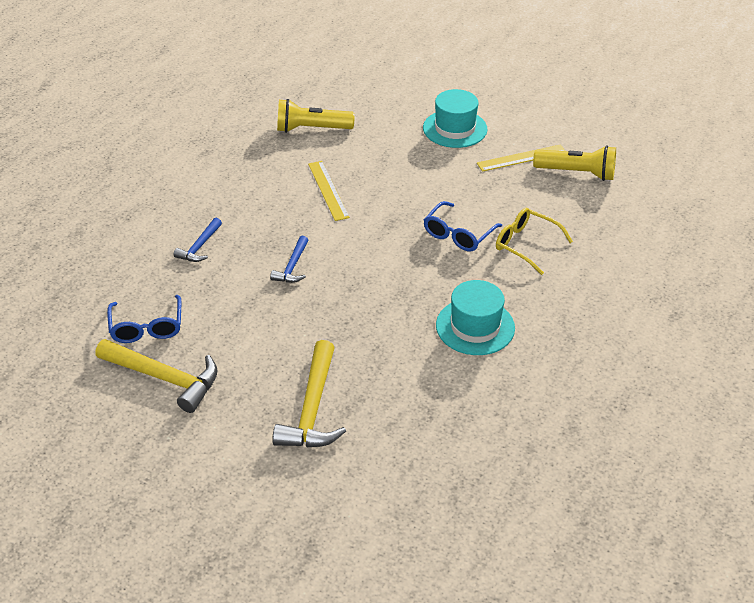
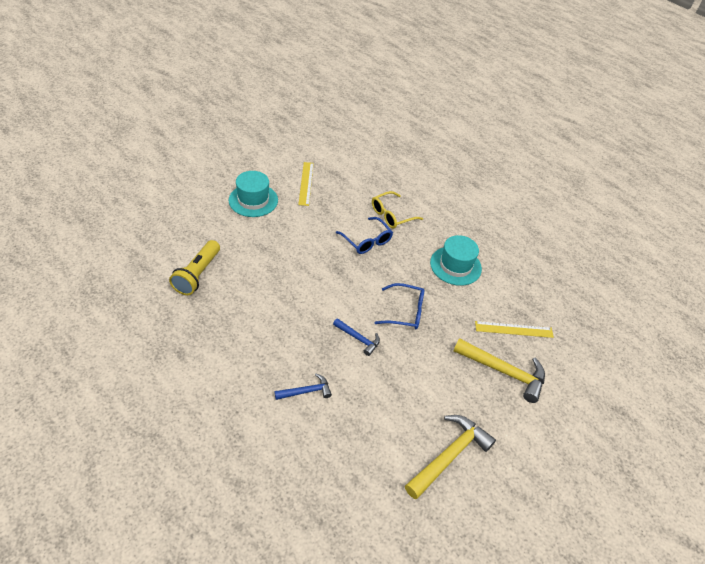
camera: 75 degrees left, 5 degrees up
(147, 327) = (388, 454): blue glasses -> blue glasses (405, 312)
(200, 246) = (306, 391): blue hammer -> blue hammer turned 60 degrees counterclockwise
(328, 190) = (281, 290): yellow ruler -> yellow ruler (514, 329)
(577, 173) = (336, 167): yellow flashlight -> none

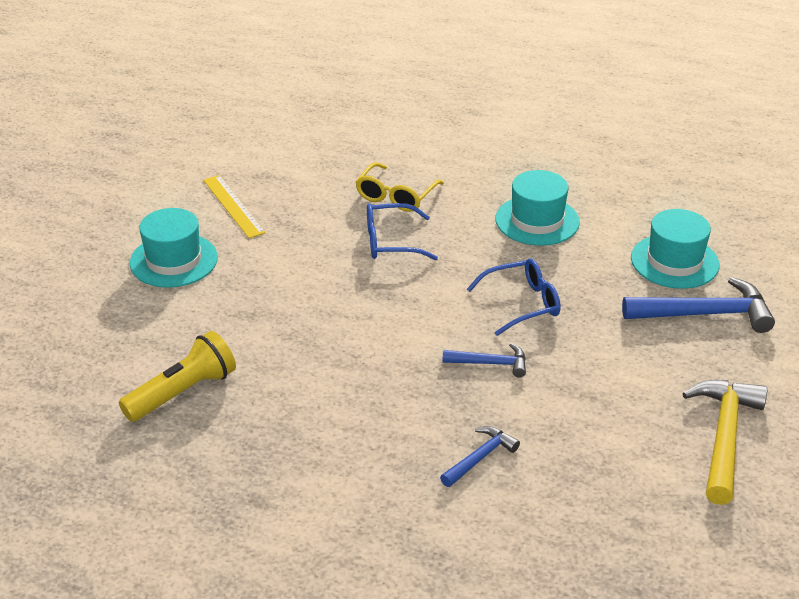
camera: 25 degrees left, 10 degrees down
(197, 275) = (183, 392): yellow flashlight -> yellow flashlight turned 120 degrees counterclockwise
(367, 241) = (391, 242): blue glasses -> blue glasses turned 150 degrees clockwise
(504, 371) = (705, 314): yellow hammer -> blue hammer
(514, 329) = (674, 261): yellow ruler -> turquoise hat

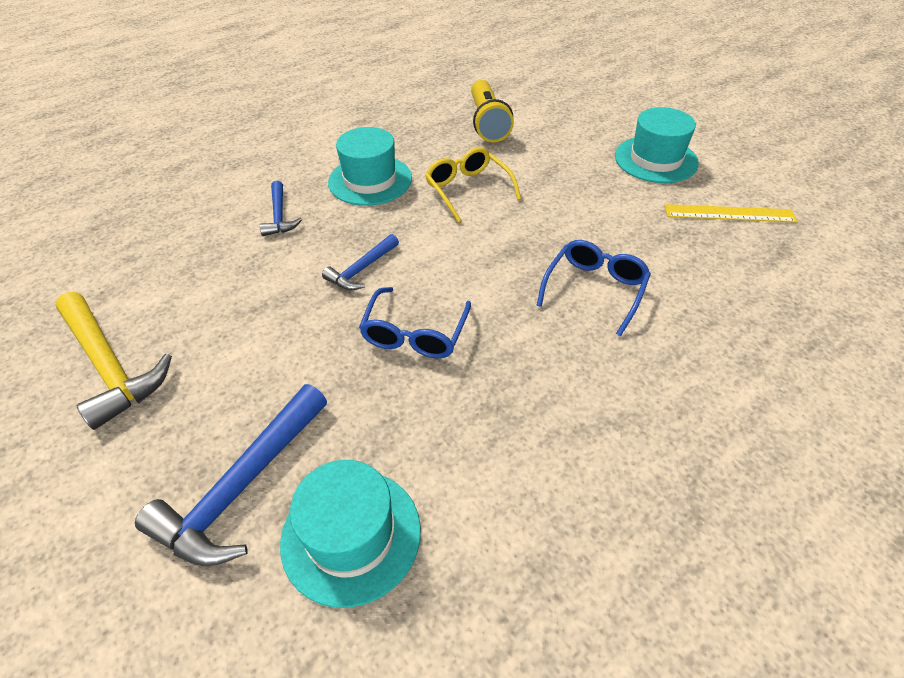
camera: 125 degrees right, 10 degrees up
(396, 196) = (685, 332): yellow glasses -> yellow glasses (468, 190)
(537, 220) = (549, 437): turquoise hat -> turquoise hat (370, 180)

